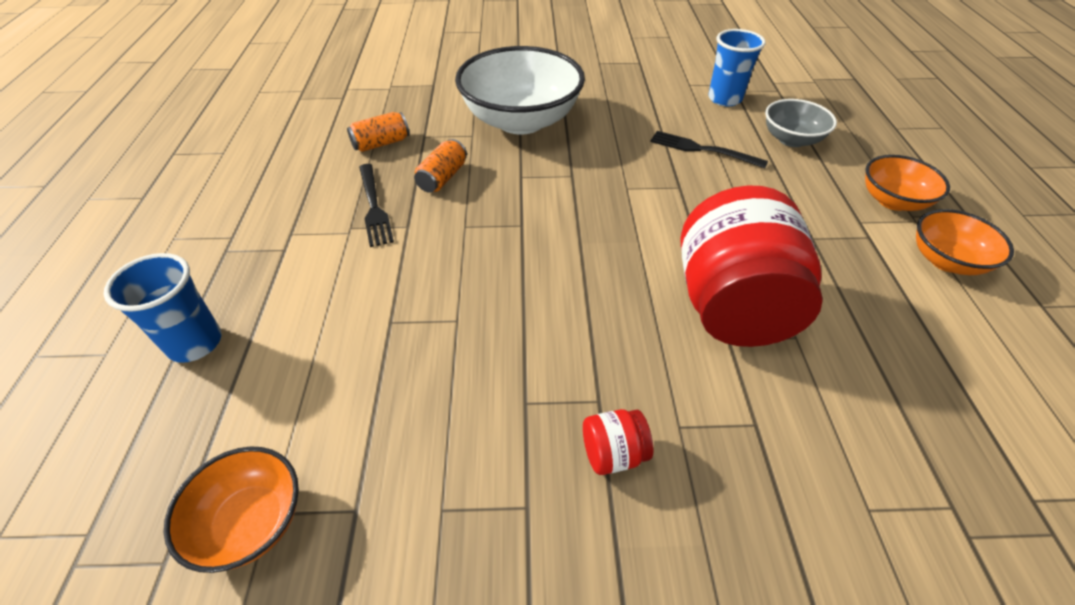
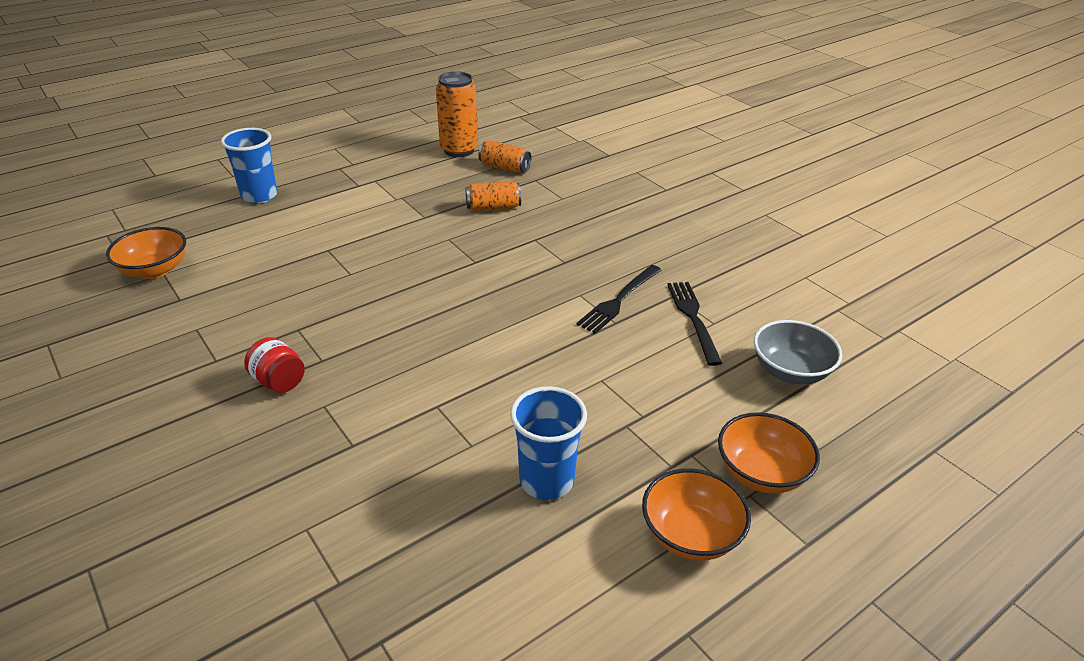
camera: 55 degrees right, 10 degrees down
(310, 156) = (459, 150): none -> orange can
(374, 207) = (430, 196): black fork -> black fork (618, 301)
(521, 121) = (611, 211): white bowl -> none
(724, 99) = (809, 306): blue cup -> blue cup (546, 481)
(732, 306) = (477, 397): red jar -> none

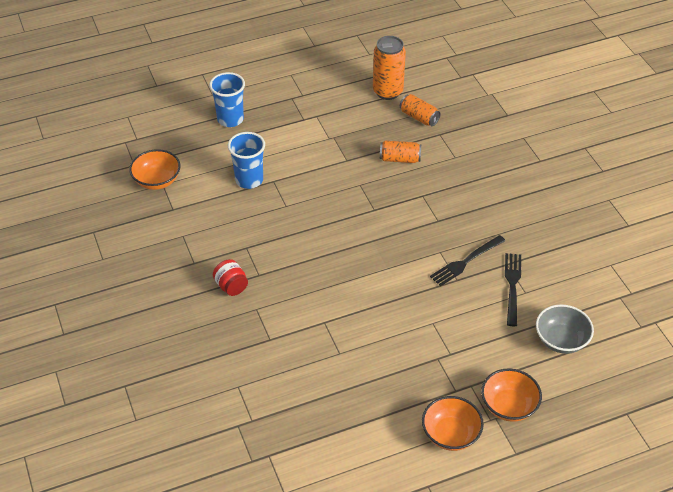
camera: 15 degrees right, 10 degrees up
(546, 481) = (378, 385): blue cup -> blue cup (249, 180)

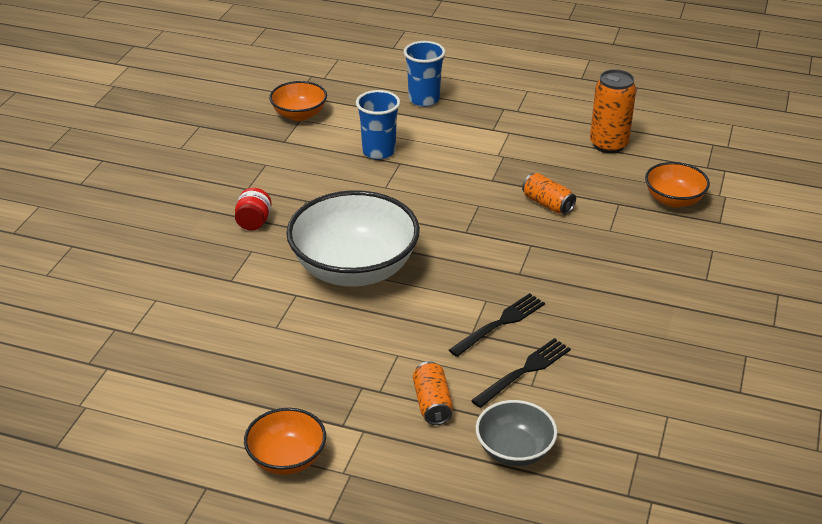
camera: 40 degrees right, 10 degrees down
(338, 280) = (354, 269): none -> white bowl
(419, 117) = (614, 180): orange can -> orange can (432, 403)
(465, 262) = (500, 323): black fork -> black fork turned 135 degrees clockwise
(508, 406) = (378, 473): orange bowl -> orange bowl (674, 200)

